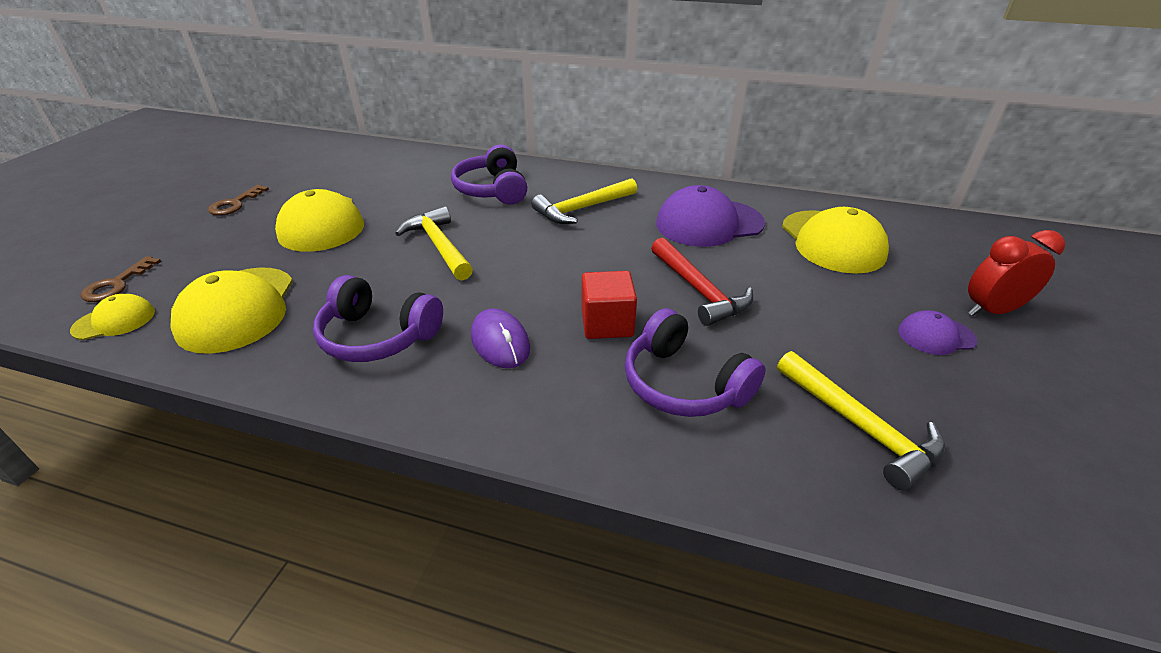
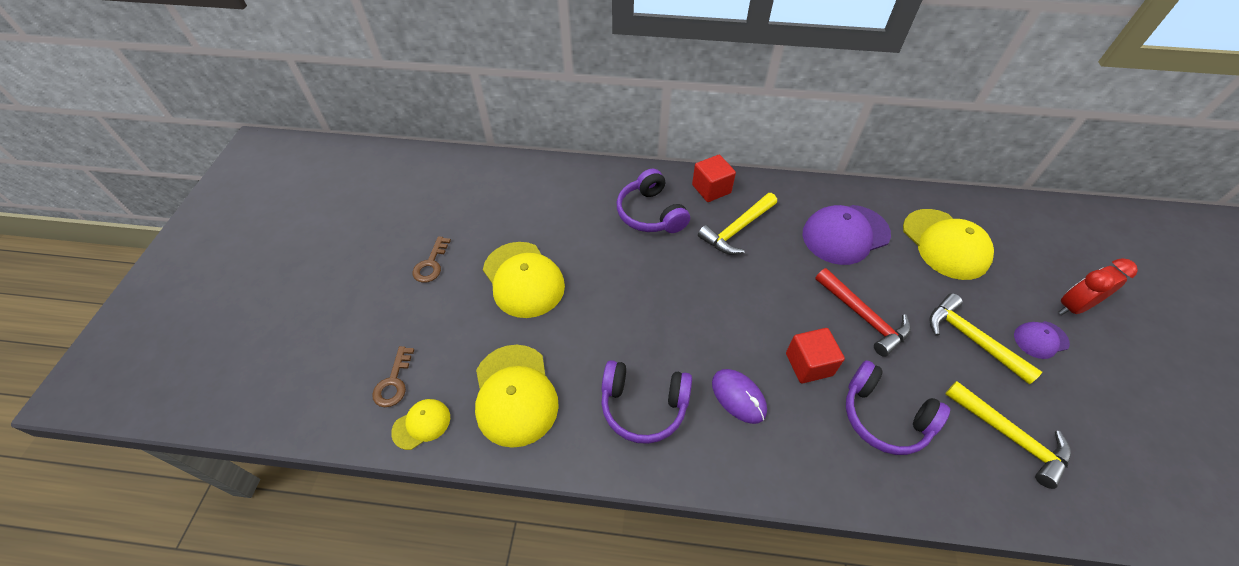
camera: 10 degrees left, 15 degrees up
(439, 246) = (639, 294): yellow hammer -> yellow hammer (971, 339)
(571, 178) = (711, 189): none -> red cube

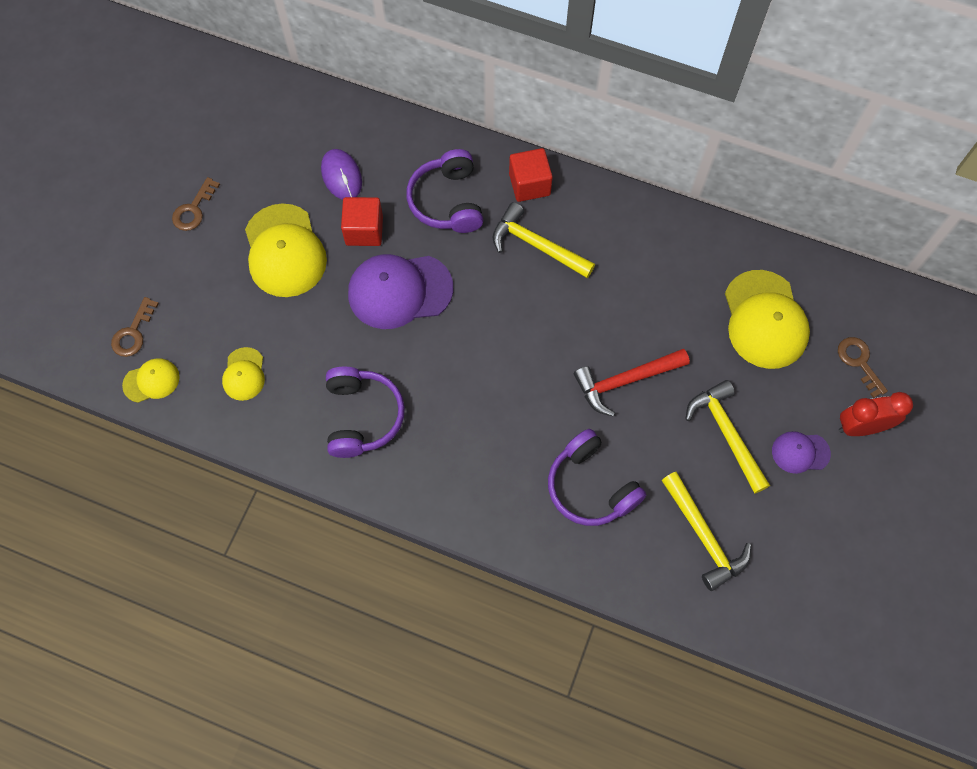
camera: 15 degrees right, 15 degrees up
(515, 394) = (244, 374): yellow cap -> yellow cap, size x0.52
(643, 406) = (362, 416): purple headphones -> purple headphones turned 120 degrees counterclockwise
(737, 230) = (536, 245): yellow hammer -> yellow hammer turned 60 degrees clockwise
(738, 397) = (457, 431): purple mouse -> purple mouse (341, 176)
(809, 364) = (542, 416): red cube -> red cube (364, 230)
(845, 234) = (656, 280): purple cap -> purple cap (400, 291)
(863, 317) = (625, 381): red hammer -> red hammer turned 90 degrees clockwise
(1036, 258) = (859, 362): none -> brown key

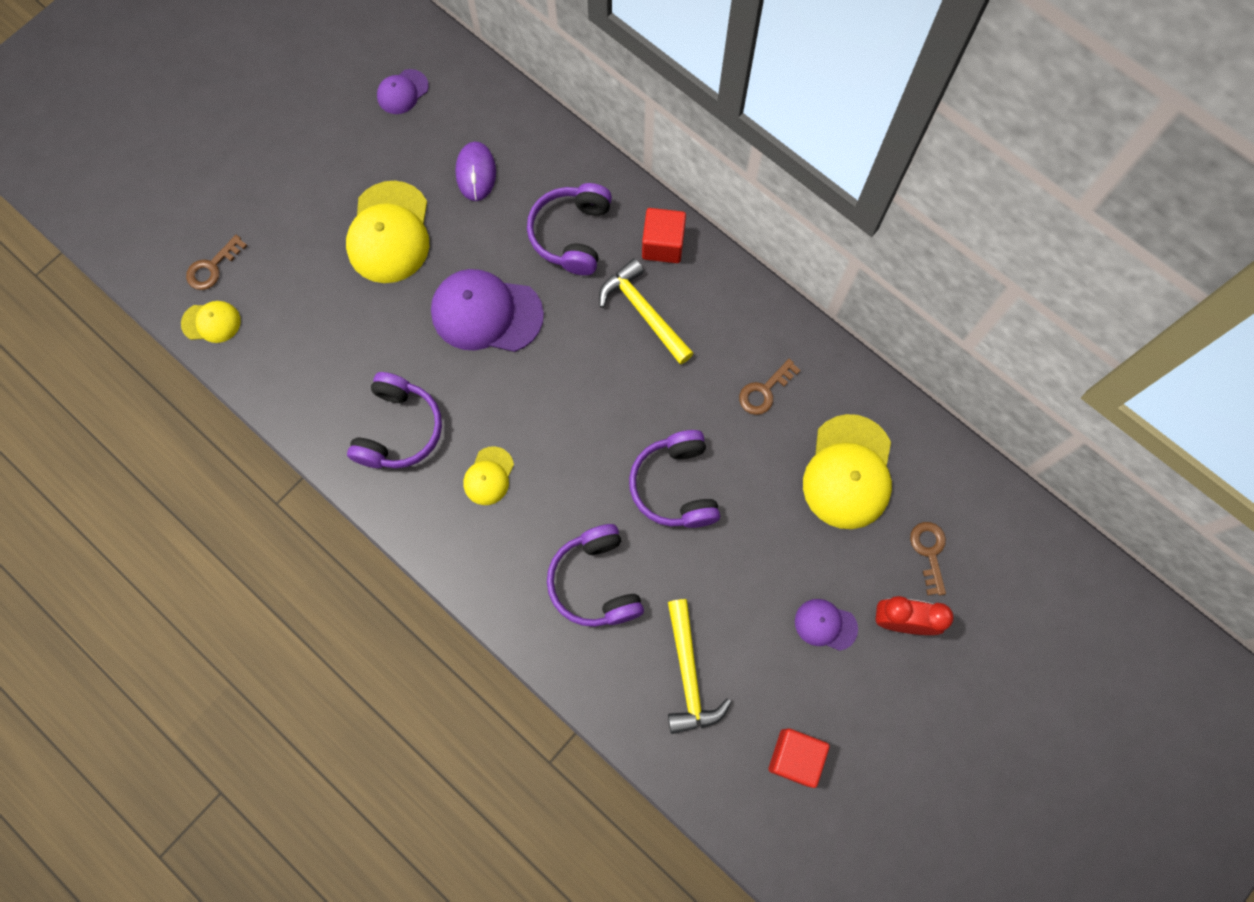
camera: 20 degrees right, 5 degrees up
(193, 209) = (317, 160): brown key -> brown key (764, 391)
(244, 374) = (301, 346): yellow cap -> yellow cap (489, 476)
(248, 128) = (402, 92): none -> purple cap
(364, 230) = (476, 238): red cube -> red cube (795, 757)
(625, 381) = (675, 486): red hammer -> purple headphones
(726, 433) = (757, 577): yellow hammer -> none

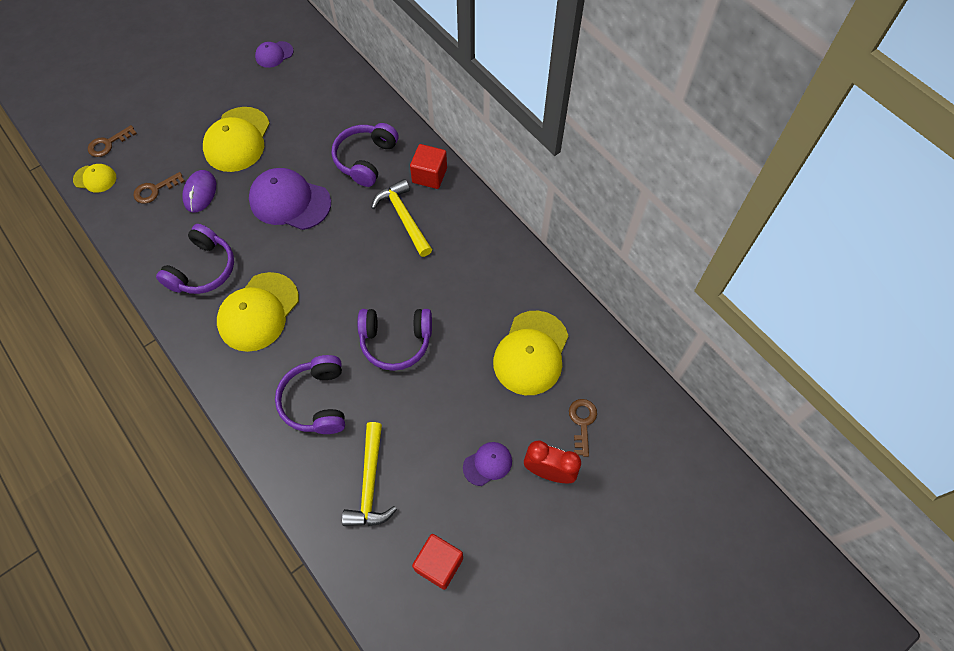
camera: 10 degrees right, 10 degrees down
(476, 173) = (309, 111): purple mouse -> purple mouse (200, 192)
(489, 476) = (258, 312): yellow cap -> yellow cap, size x1.93
(675, 486) = (396, 341): purple headphones -> purple headphones turned 90 degrees counterclockwise
(764, 391) = (480, 285): brown key -> brown key (155, 190)
(825, 625) = (487, 464): purple cap -> purple cap turned 120 degrees clockwise

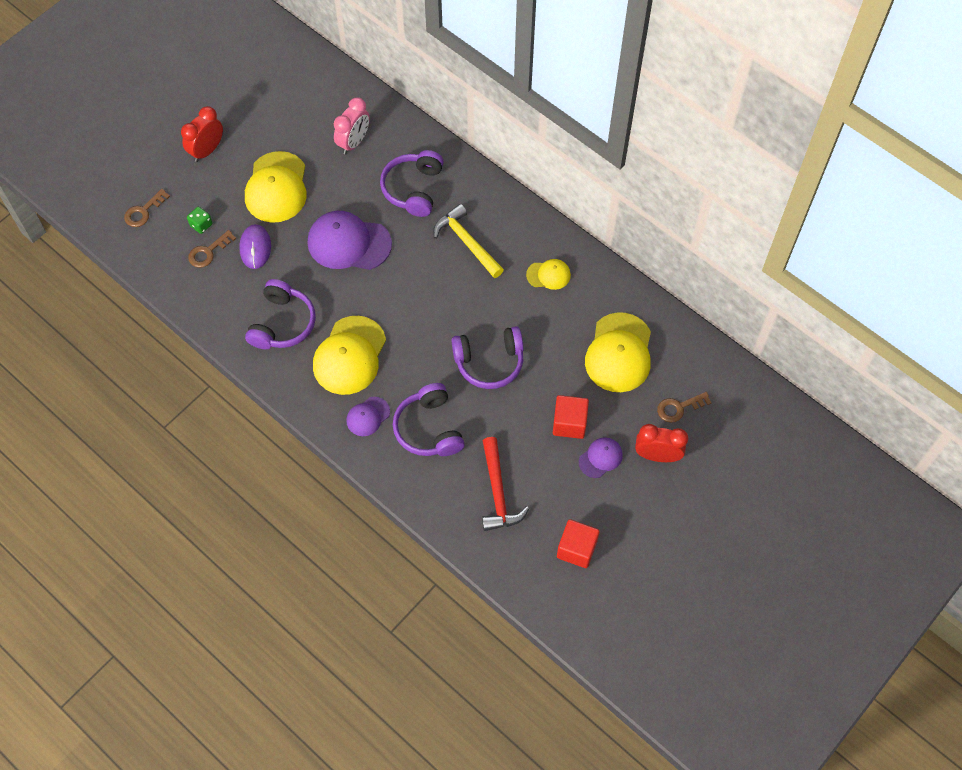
camera: 10 degrees left, 0 degrees up
(95, 178) = (142, 249): yellow cap -> yellow cap (548, 275)
(157, 164) = (201, 225): none -> green dice
(184, 97) = (207, 150): none -> red clock
(274, 54) = (287, 90): purple cap -> purple cap (368, 416)
(321, 109) = (354, 142): none -> pink clock
(370, 484) = (498, 492): yellow hammer -> red hammer
(429, 175) = (481, 196): red cube -> red cube (569, 423)
(582, 422) = (679, 408): brown key -> brown key turned 105 degrees counterclockwise

